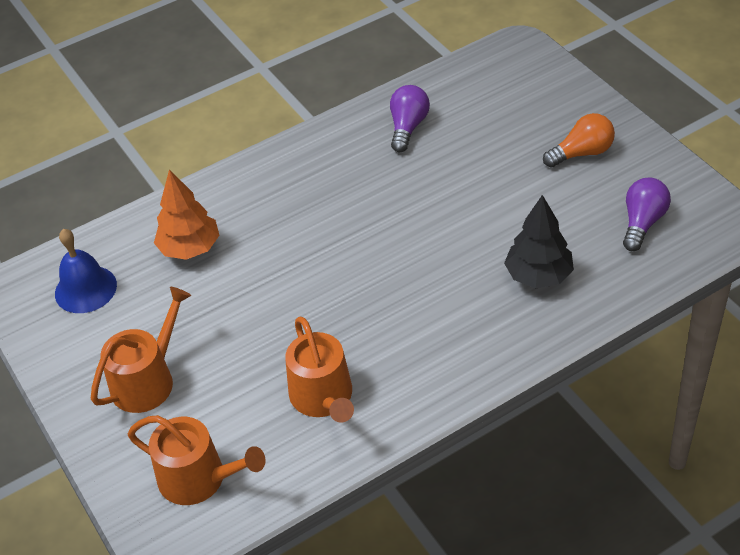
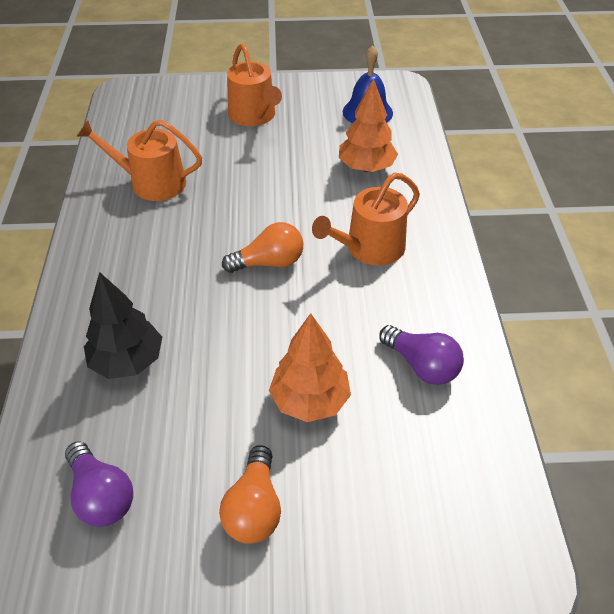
camera: 115 degrees right, 0 degrees up
(199, 479) = (152, 114): orange watering can -> orange watering can (369, 248)
(369, 251) = (269, 263): none -> orange light bulb
(484, 165) = (310, 400): none -> orange tree

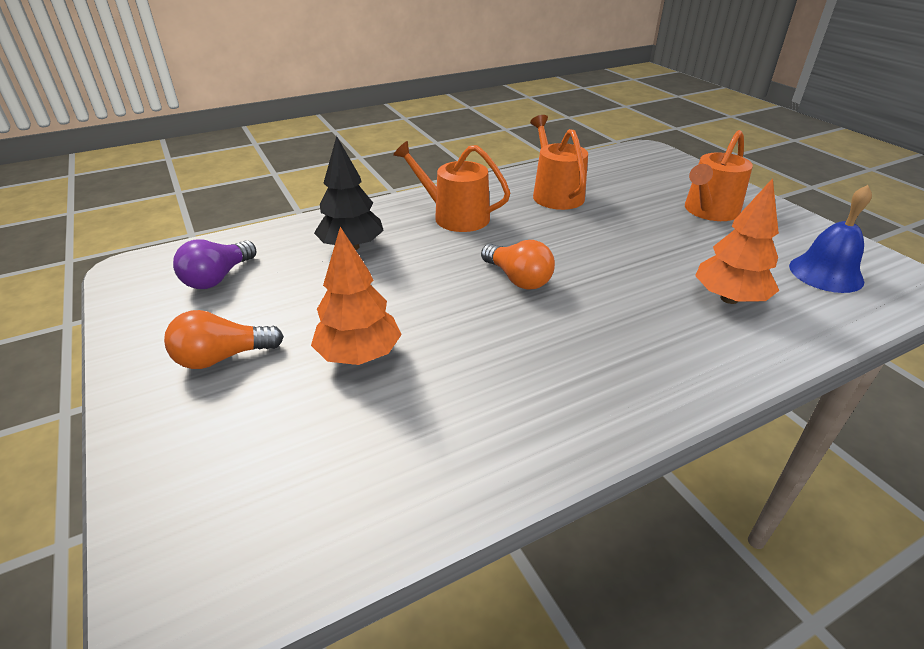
camera: 65 degrees right, 10 degrees down
(369, 248) = (602, 336): orange watering can -> orange watering can (455, 216)
(422, 366) = (454, 427): purple light bulb -> none

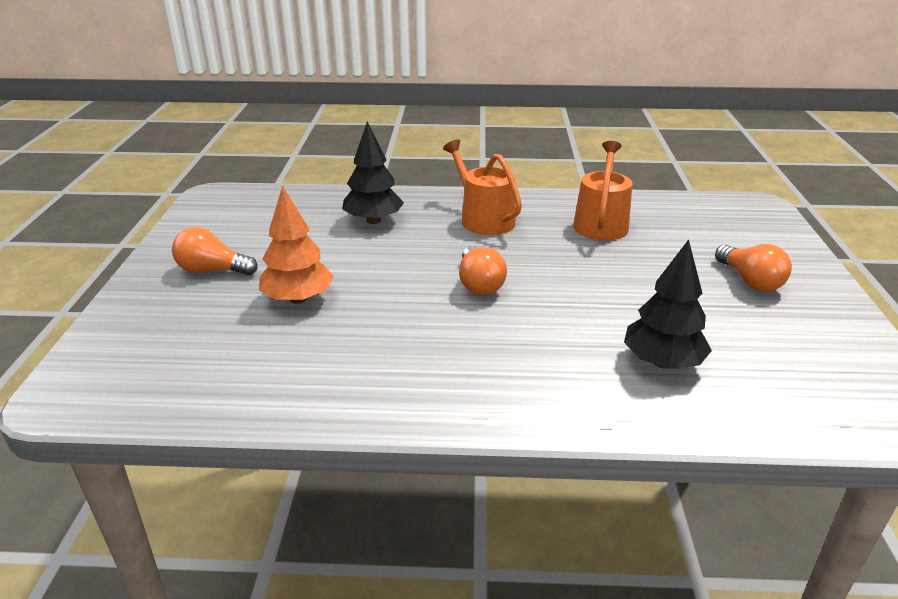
camera: 30 degrees right, 5 degrees down
(218, 278) = (259, 216): purple light bulb -> none
(708, 211) = (750, 281): orange watering can -> orange light bulb
(729, 298) = (662, 362): orange tree -> black tree
(825, 273) = (809, 376): blue bell -> none

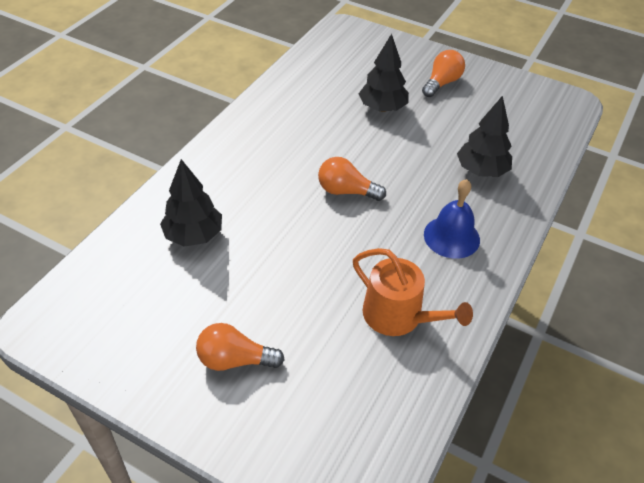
camera: 115 degrees right, 15 degrees up
(298, 299) = (382, 108): orange tree -> black tree
(483, 219) = (451, 237): orange watering can -> blue bell

